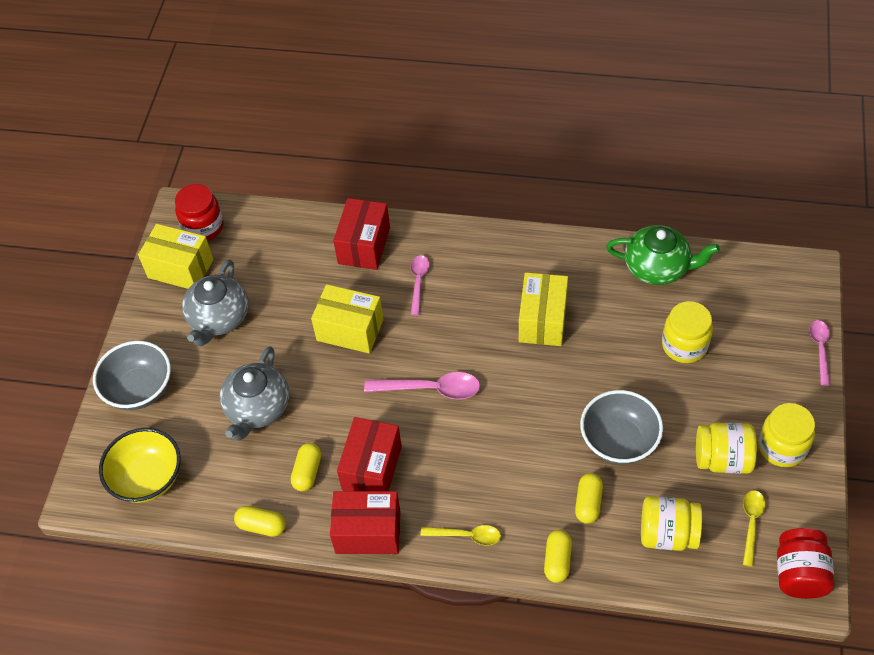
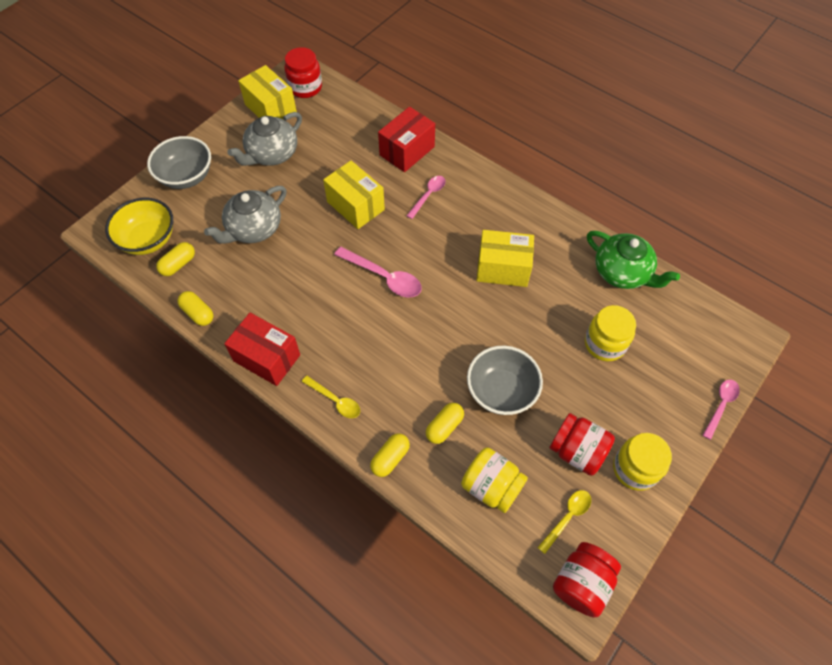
camera: 25 degrees right, 5 degrees up
(307, 472) = (255, 292): yellow capsule -> yellow capsule (178, 264)
(372, 468) = (302, 313): red box -> none
(542, 320) = (503, 268): yellow box -> yellow box turned 60 degrees clockwise
(722, 459) = (577, 451): yellow jar -> red jar

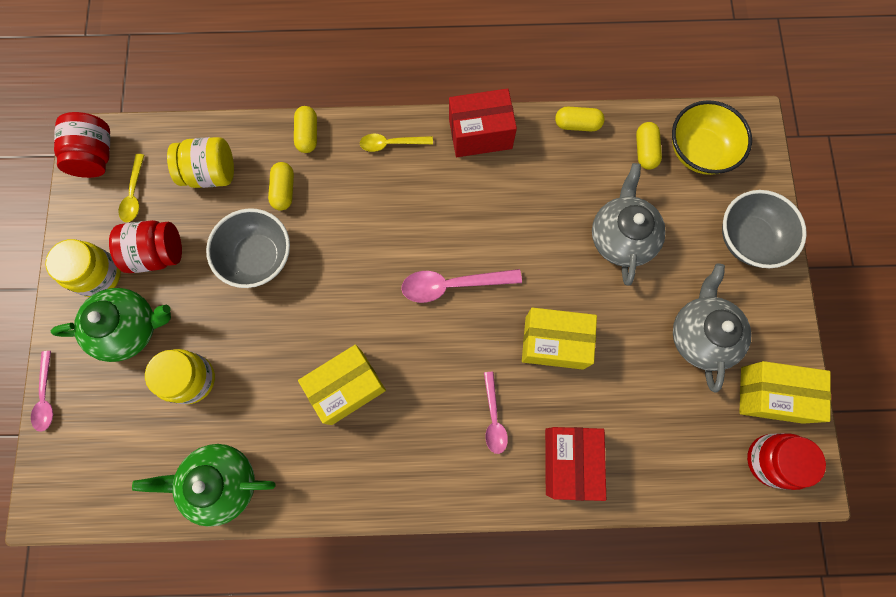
camera: 140 degrees right, 15 degrees up
(631, 410) = (129, 328): none -> green teapot

